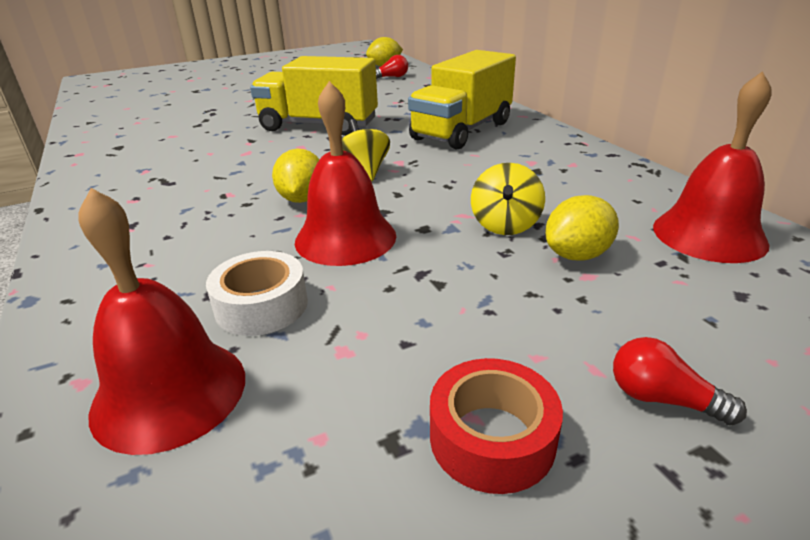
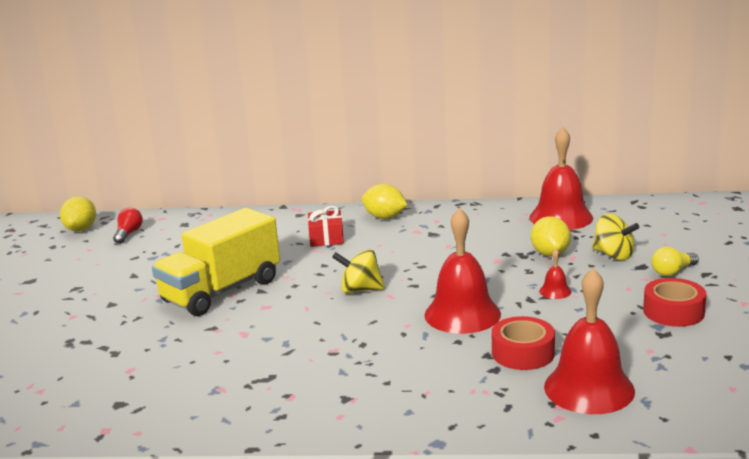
camera: 60 degrees left, 10 degrees down
(261, 305) = (523, 353): white tape -> red tape
(302, 199) = (381, 320): yellow lemon -> yellow lemon (384, 217)
(462, 131) = (326, 238): yellow truck -> red gift
(462, 287) = (555, 291): none -> red bell
(505, 225) = (497, 262): yellow spinning top -> yellow spinning top (613, 255)
(662, 399) = (672, 271): red light bulb -> yellow light bulb

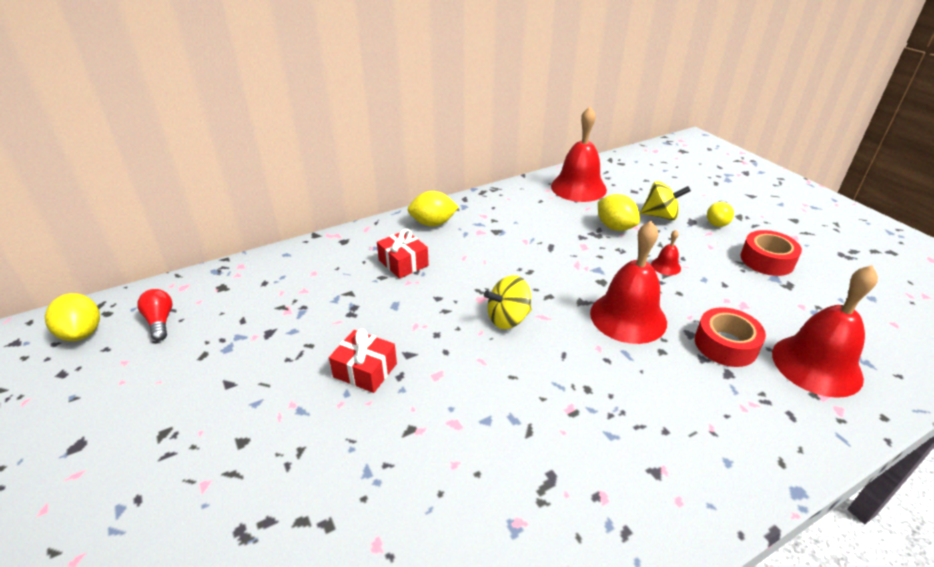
camera: 35 degrees left, 15 degrees up
(221, 291) = (365, 370): yellow truck -> red gift

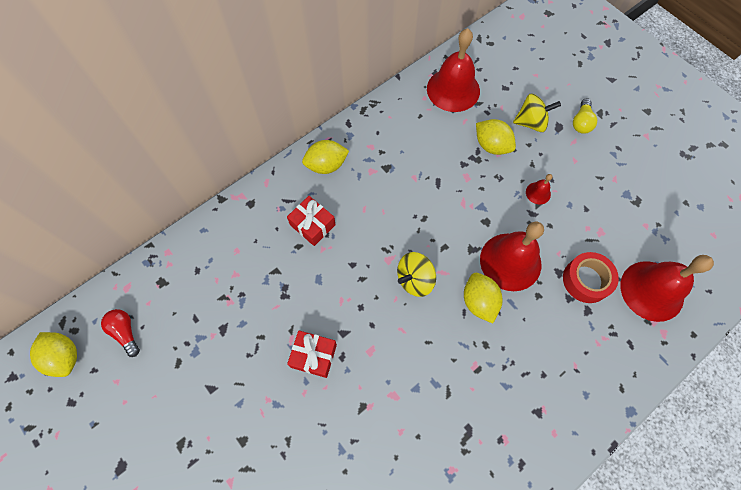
camera: 10 degrees left, 30 degrees up
(584, 347) = (479, 301): none -> yellow lemon
(767, 260) = (621, 172): red tape -> none

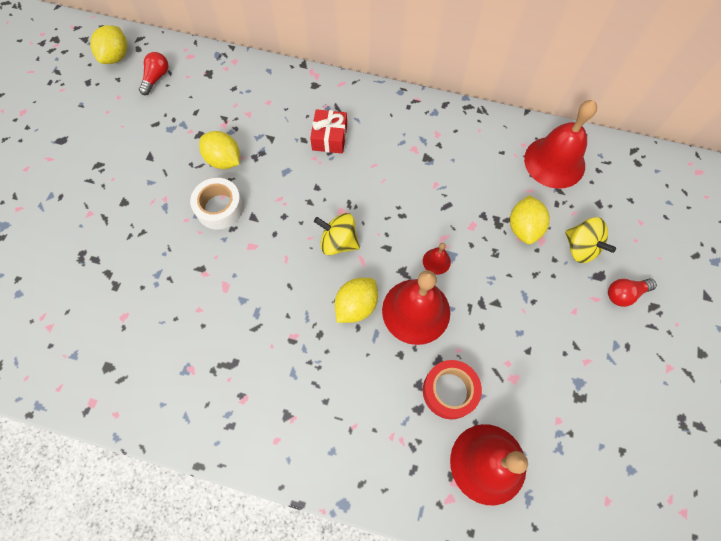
camera: 55 degrees right, 0 degrees up
(313, 356) = (219, 208): red gift -> white tape
(326, 165) = (391, 113): yellow lemon -> yellow lemon (224, 160)
(538, 193) = (508, 296): red bell -> red bell (436, 261)
(581, 122) = (624, 294): yellow light bulb -> red light bulb

